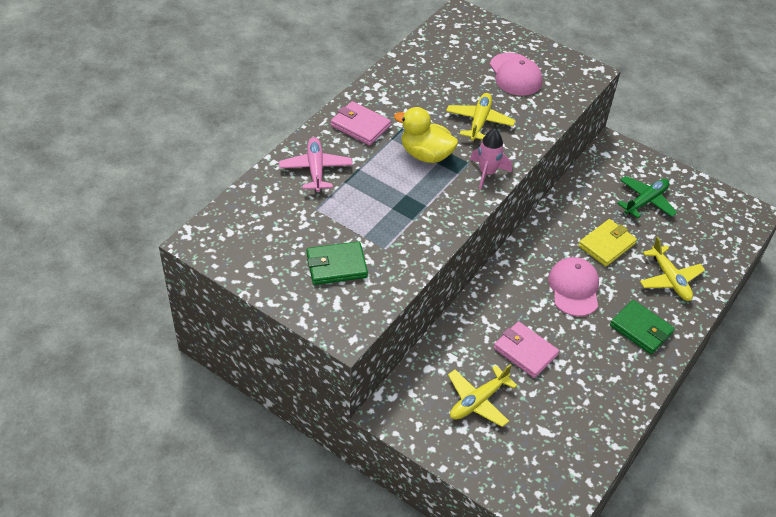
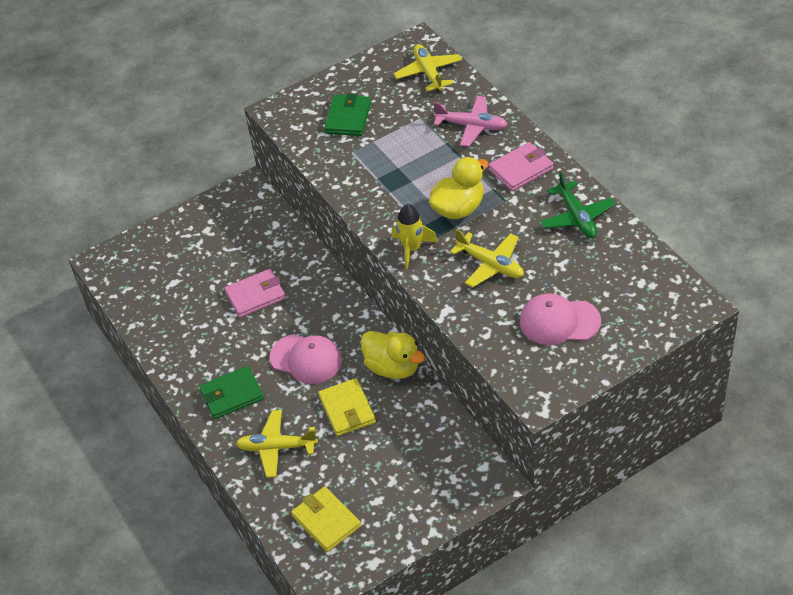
camera: 120 degrees right, 0 degrees up
(478, 401) = (225, 247): yellow plane -> yellow plane (428, 73)
(487, 173) = (412, 249): pink rocket -> yellow rocket
(549, 227) = (393, 367): none -> yellow duck
(645, 201) = (392, 475): green plane -> green plane (577, 217)
(709, 228) = (326, 521): none -> yellow wallet

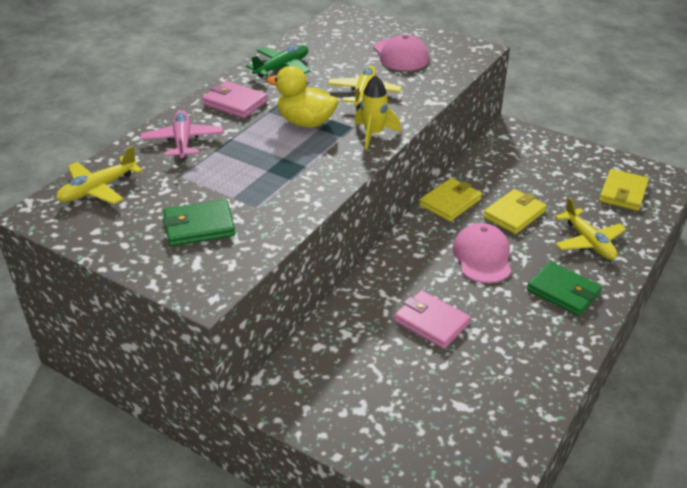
camera: 120 degrees left, 10 degrees down
(393, 367) = (450, 202): yellow duck -> yellow wallet

